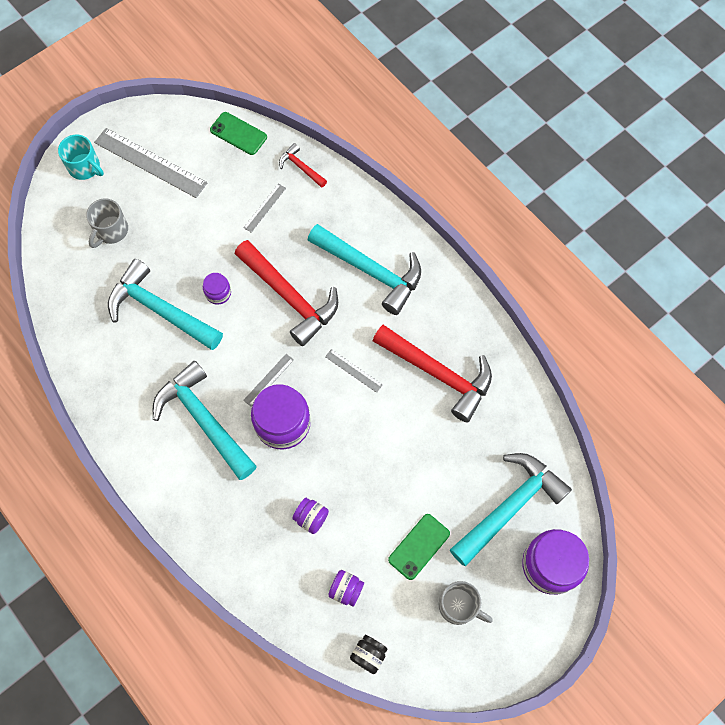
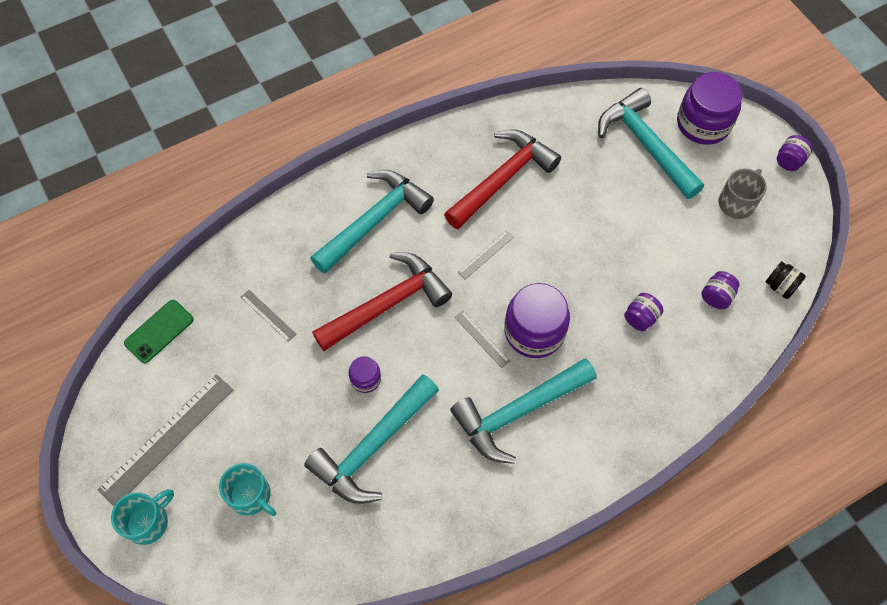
camera: 80 degrees left, 5 degrees down
(111, 231) = (251, 496): grey mug -> turquoise mug
(301, 167) = (226, 270): red hammer -> none
(419, 546) = (678, 226): green phone -> none
(524, 661) = (789, 161): none -> purple jar

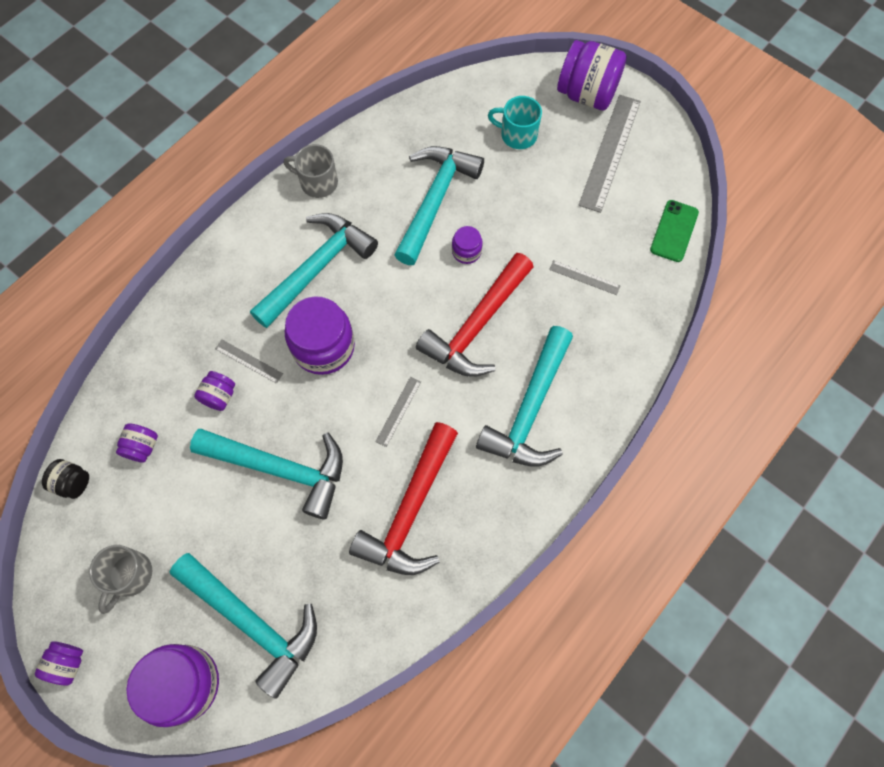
camera: 160 degrees right, 5 degrees up
(148, 522) = (586, 94): turquoise mug -> purple jar
(482, 339) = (372, 323): grey ruler -> grey ruler (248, 361)
(489, 513) = (317, 182): none -> grey mug
(599, 241) = (281, 468): none -> turquoise hammer

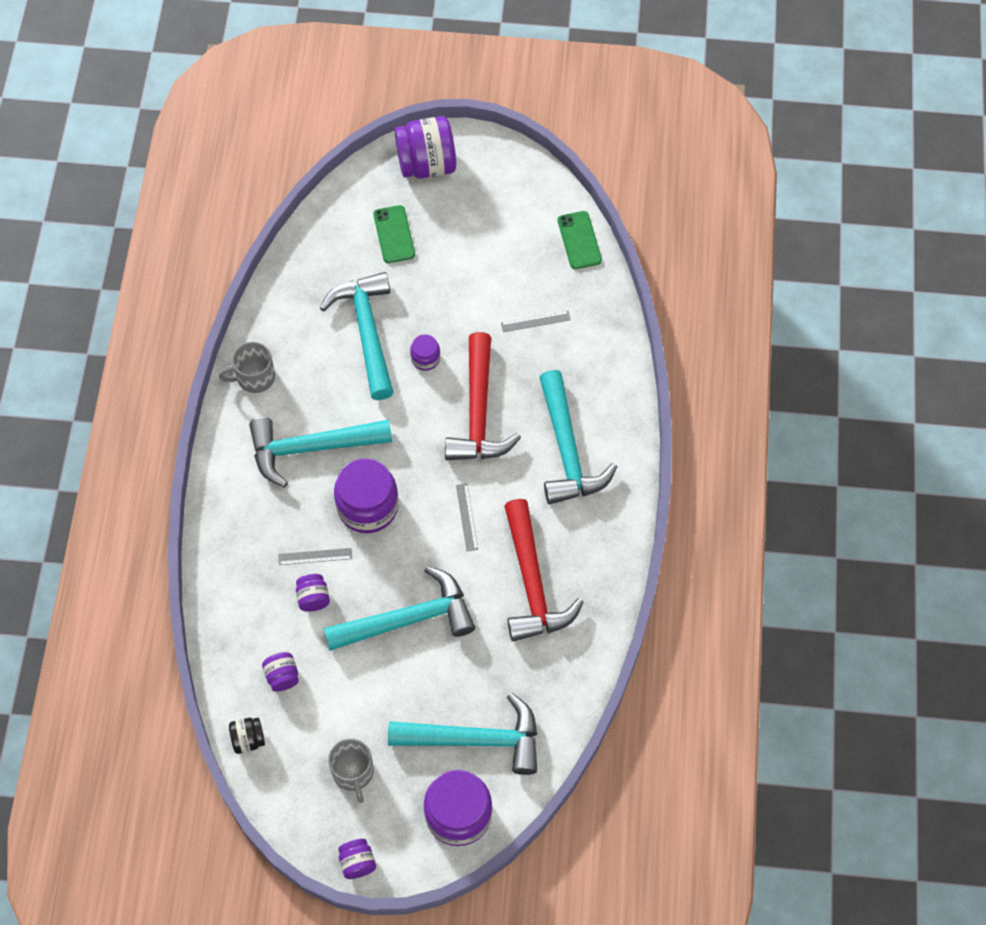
camera: 35 degrees left, 5 degrees down
(317, 268) = (311, 448): turquoise hammer -> turquoise hammer turned 105 degrees counterclockwise
(517, 135) = (394, 234): turquoise mug -> green phone
(610, 152) = (482, 204): grey ruler -> none

